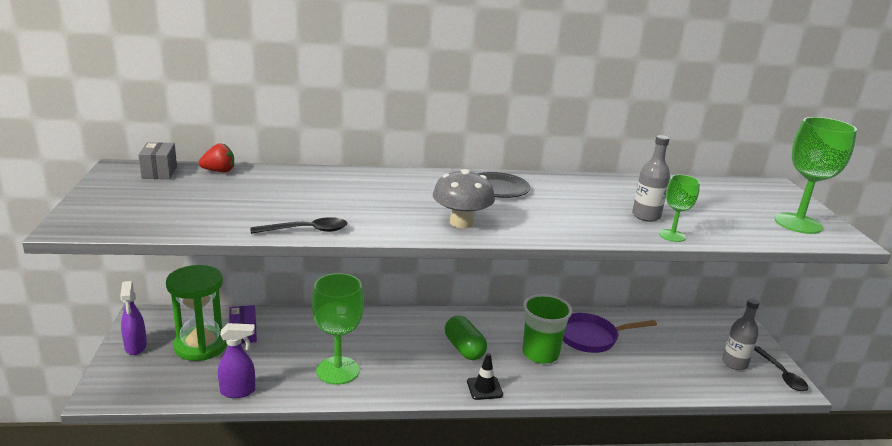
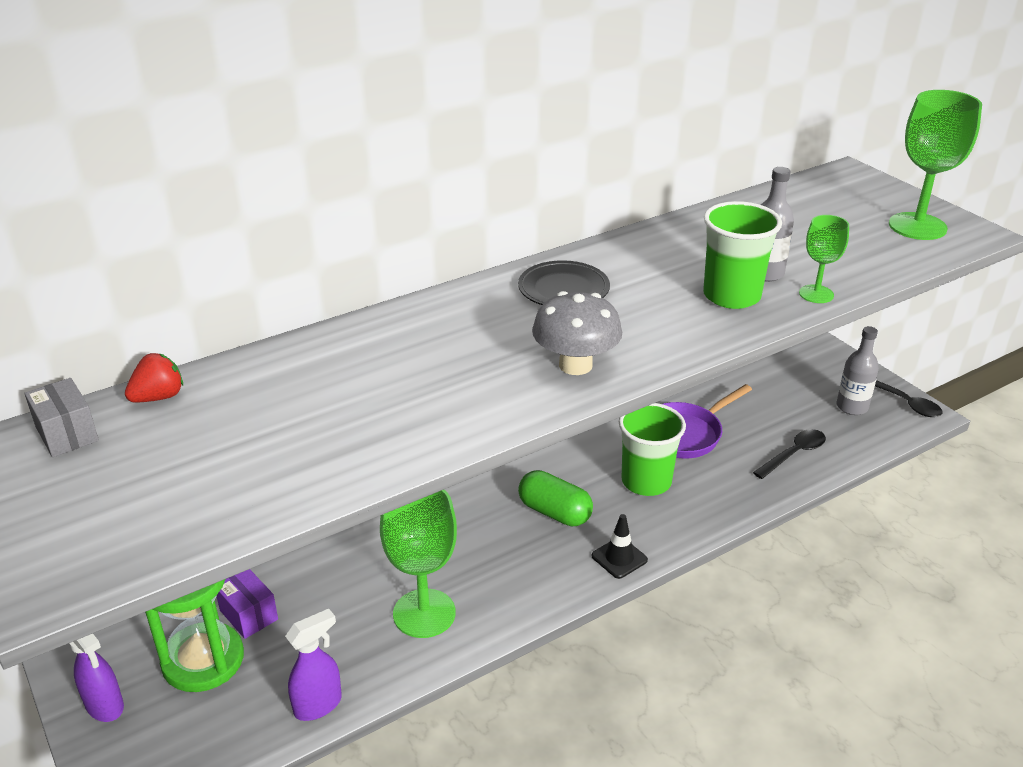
camera: 25 degrees left, 10 degrees up
(307, 230) = (399, 457): black spoon -> black spoon (794, 454)
(607, 220) = (731, 296): none -> green cup

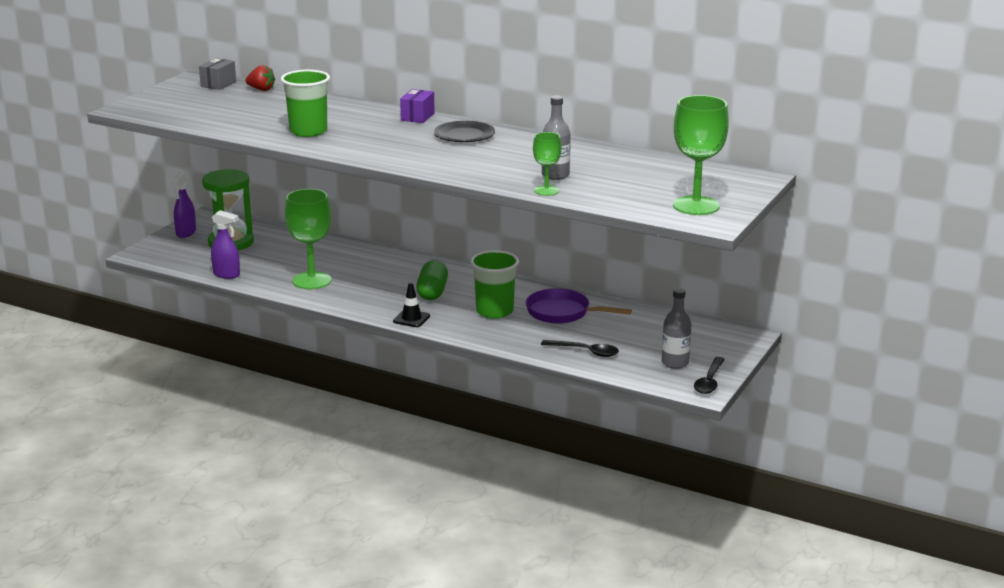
camera: 60 degrees right, 10 degrees down
(249, 615) = (269, 242): purple box -> purple box (417, 117)
(575, 365) = (386, 152): grey mushroom -> none
(731, 296) = (512, 172): green cup -> green cup (308, 131)

